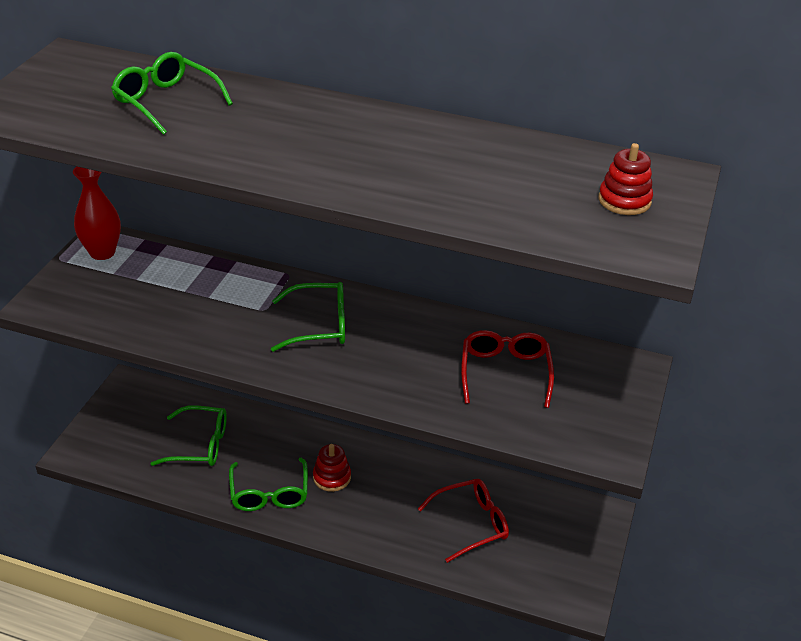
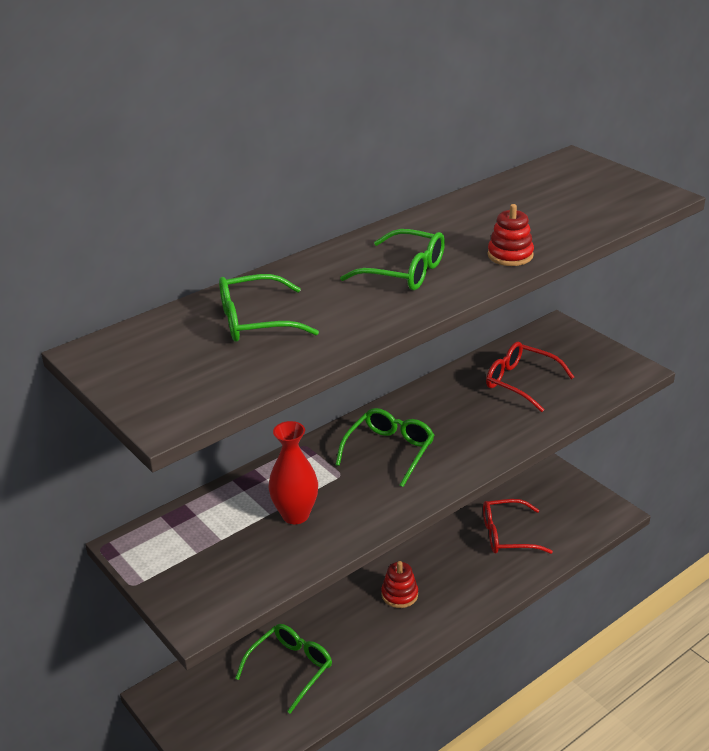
camera: 55 degrees left, 5 degrees down
(102, 252) = (154, 550): red vase -> red vase (295, 515)
(269, 493) = (388, 642): green glasses -> green glasses (404, 272)
(471, 524) = (507, 535): red glasses -> red glasses turned 105 degrees counterclockwise
(624, 200) = (589, 185): red stacking toy -> red stacking toy (510, 255)

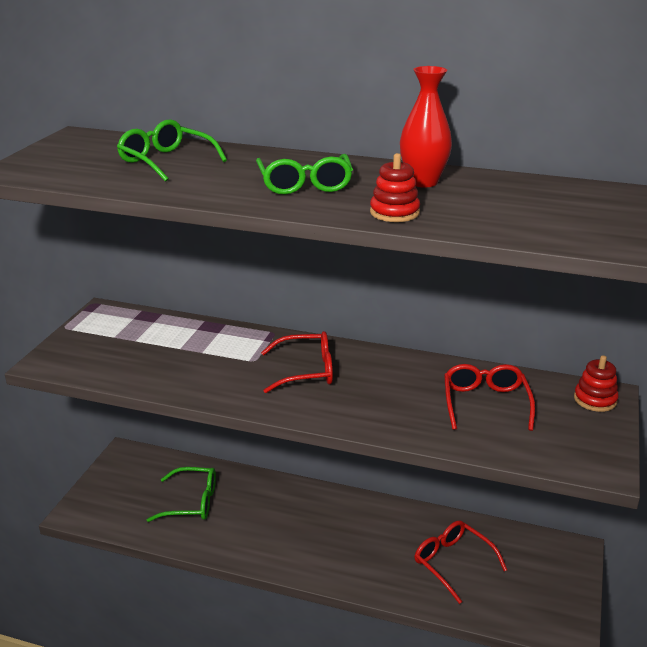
camera: 55 degrees right, 5 degrees down
(295, 515) = (187, 359): red vase -> red vase (423, 182)
(389, 451) = (306, 371): green glasses -> red glasses
(399, 594) = (316, 526): red stacking toy -> red stacking toy (595, 400)

